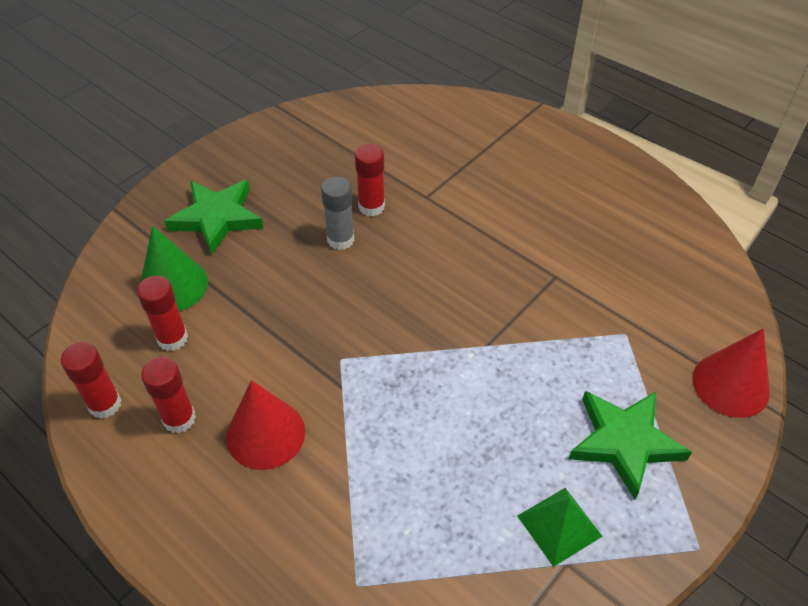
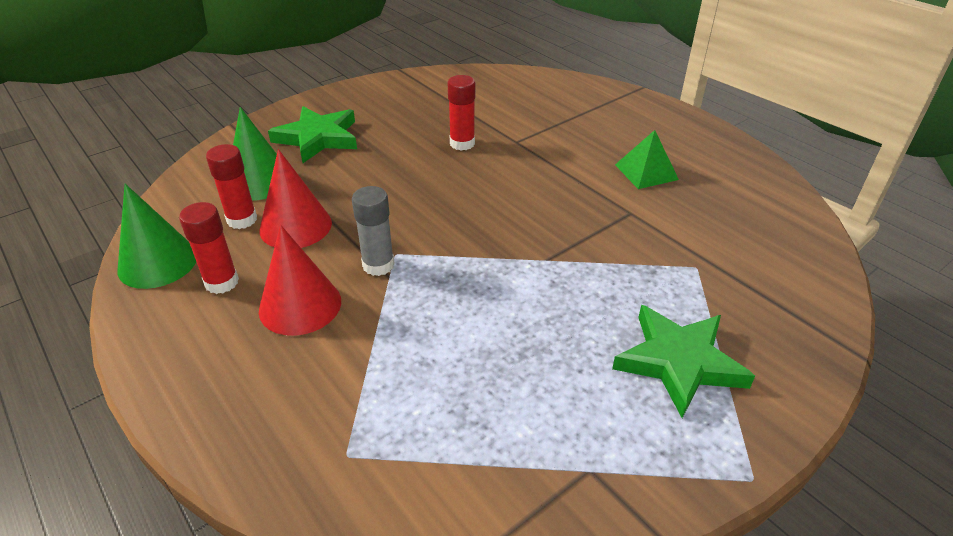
camera: 10 degrees right, 10 degrees down
(105, 404) = (158, 262): red glue stick -> green cone
(340, 239) = (425, 164): grey glue stick -> grey glue stick (378, 265)
(559, 525) = (589, 431): green pyramid -> green pyramid (646, 172)
(730, 385) = (809, 325): red cone -> red cone (295, 226)

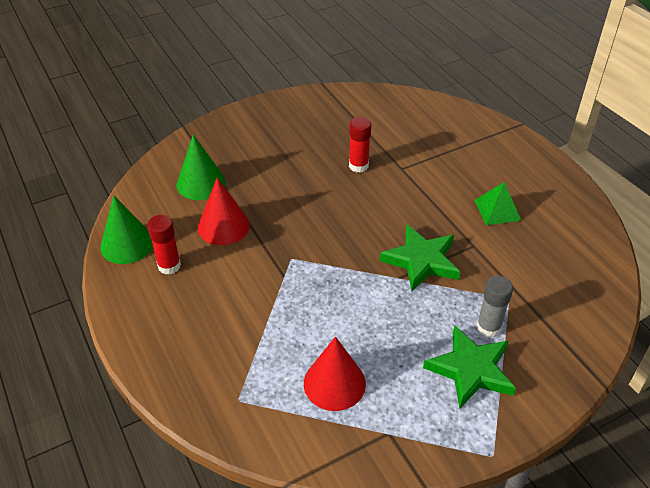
camera: 10 degrees right, 5 degrees up
(242, 220) = (186, 216): red glue stick -> none
(300, 305) = (220, 291): red cone -> red cone (334, 383)
(318, 138) = (248, 147): green star -> green star (421, 260)
(378, 265) = (278, 266): grey glue stick -> grey glue stick (488, 327)

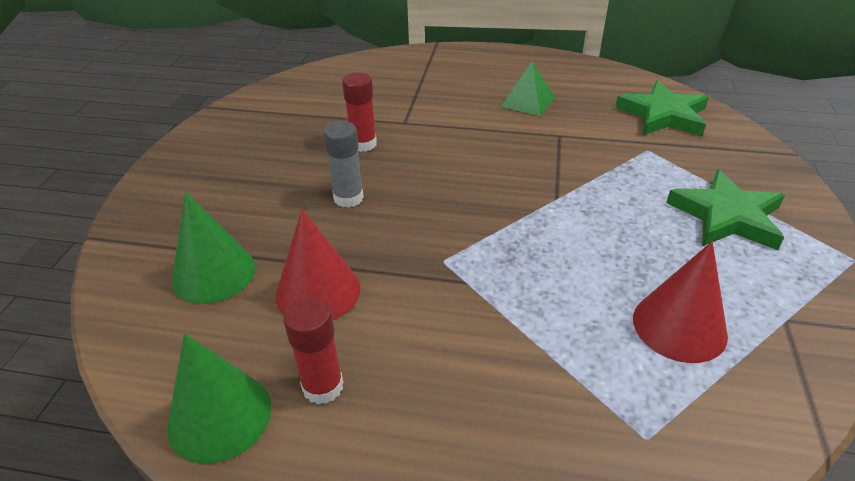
camera: 50 degrees left, 5 degrees down
(421, 260) = (547, 173): green star -> green star (663, 115)
(488, 327) = (676, 178): grey glue stick -> grey glue stick (348, 198)

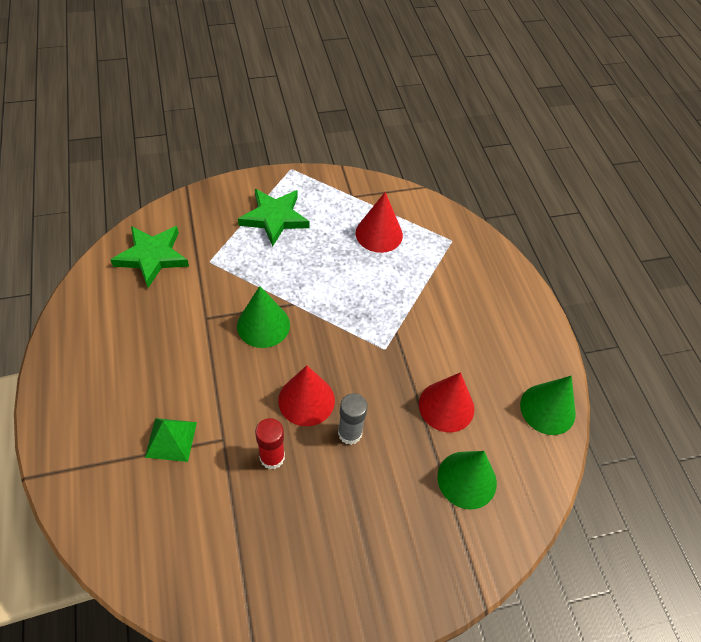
camera: 120 degrees left, 15 degrees up
(323, 386) = (504, 371): red glue stick -> none
(411, 178) = (306, 400): none -> red cone
(528, 101) = (155, 351): green pyramid -> green pyramid (171, 439)
(531, 170) = (263, 325): none -> green cone

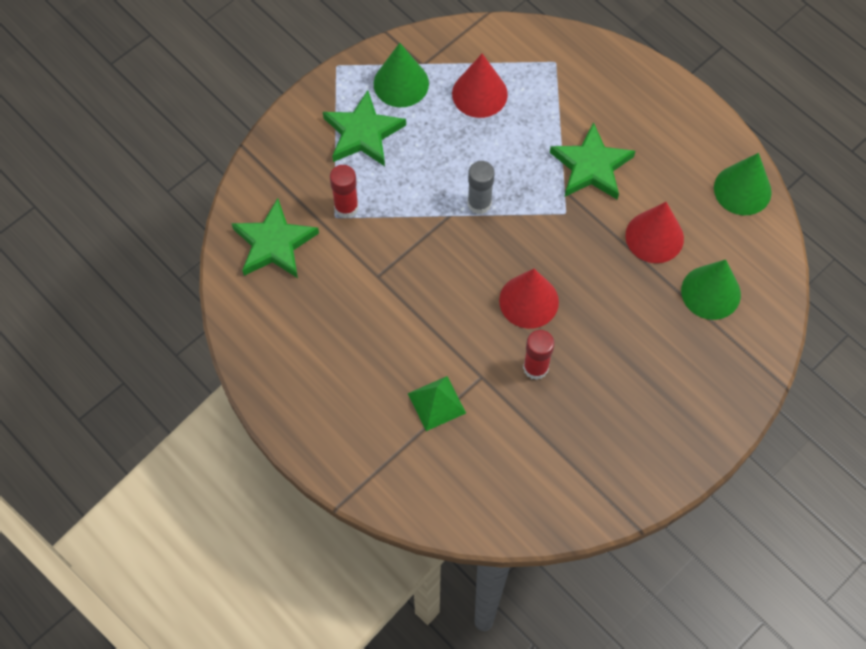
camera: 25 degrees left, 10 degrees up
(223, 259) = (346, 207): none -> red glue stick
(263, 325) = (437, 252): green cone -> green cone (401, 83)
(350, 433) = (587, 309): grey glue stick -> grey glue stick (479, 203)
(429, 325) = (591, 166): none -> green star

